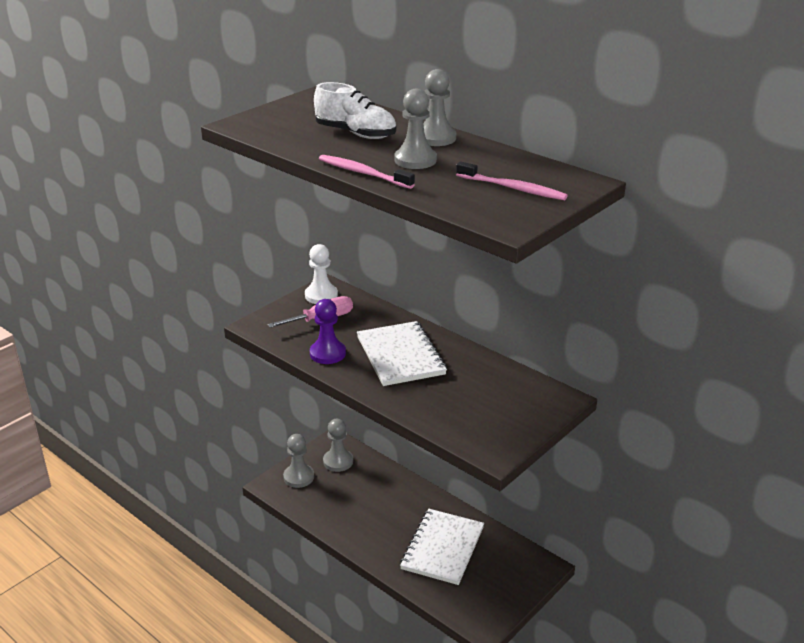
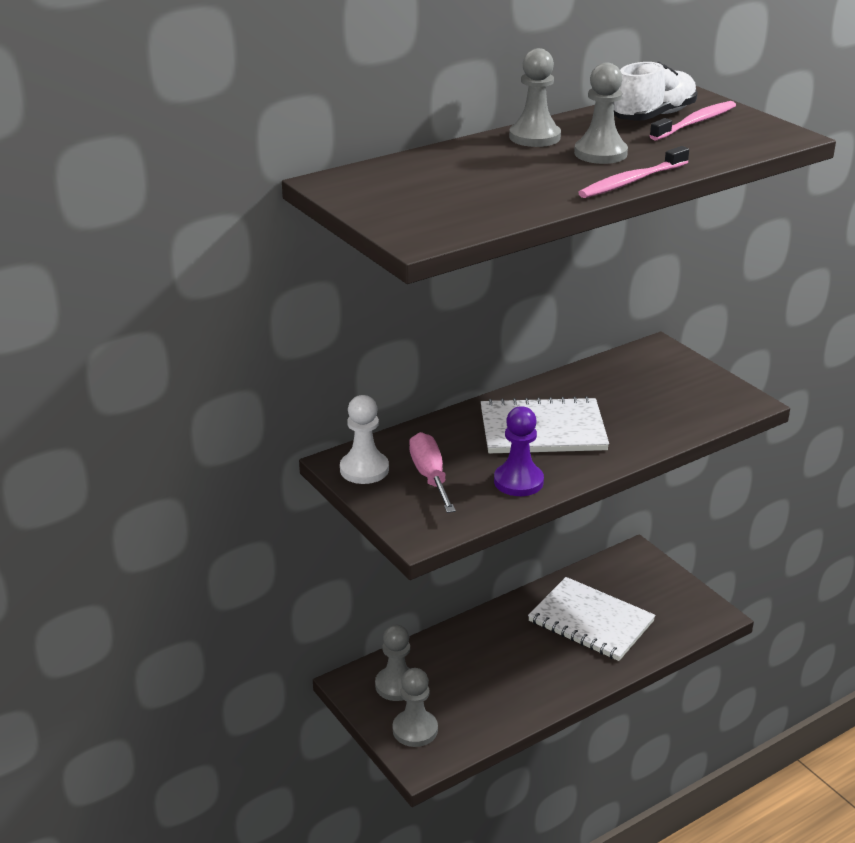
camera: 75 degrees left, 0 degrees up
(355, 134) = (498, 173): white shoe -> white shoe (654, 116)

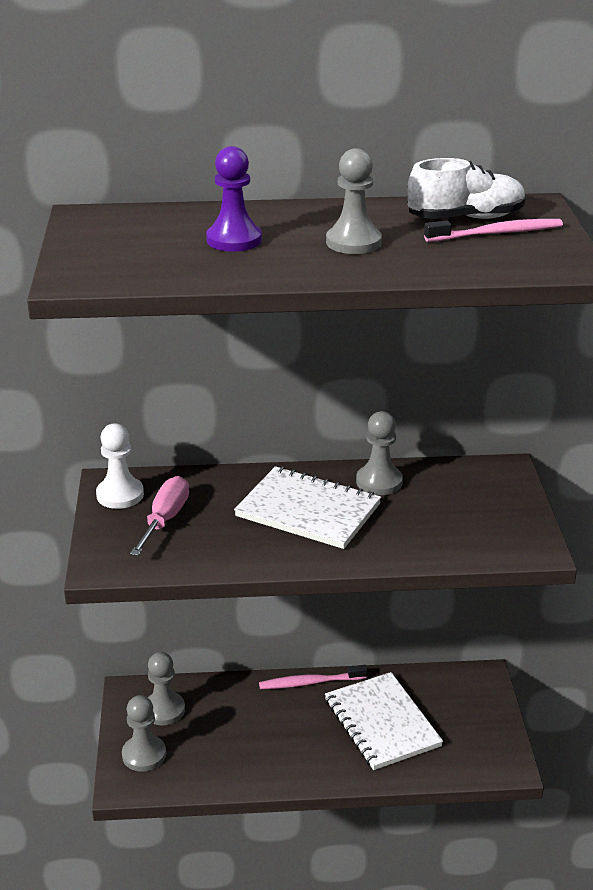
camera: 30 degrees right, 0 degrees up
(518, 481) = (233, 550): purple pawn -> purple pawn (234, 240)
(534, 137) = (319, 214): grey pawn -> grey pawn (379, 482)
(631, 181) = (337, 275): pink toothbrush -> pink toothbrush (310, 682)

